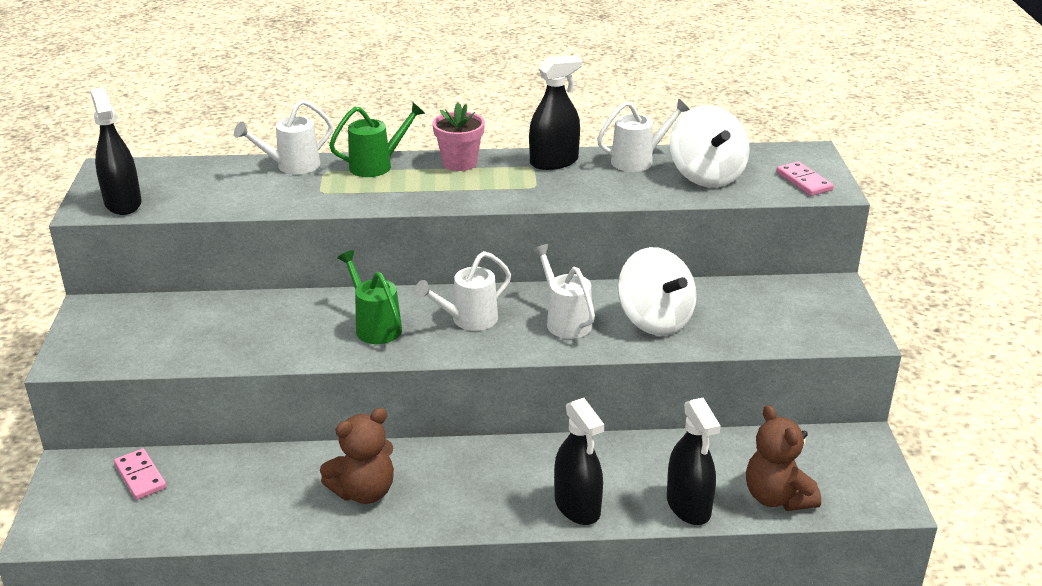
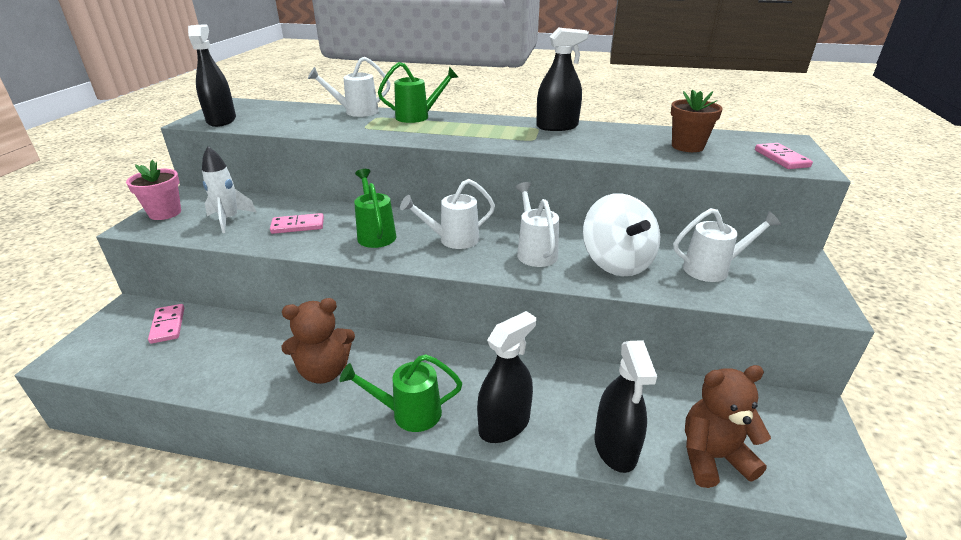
camera: 15 degrees right, 0 degrees up
(180, 334) = (229, 220): none -> white rocket
(273, 330) = (298, 226): none -> pink domino
(459, 163) = (481, 121): pink flower pot -> pink flower pot (165, 213)
(477, 514) = (409, 413): none -> green watering can
(577, 506) = (504, 424): black spray bottle -> black spray bottle turned 120 degrees counterclockwise
(638, 160) = (629, 132): white watering can -> white watering can (712, 269)
(706, 176) = (687, 146): white spinning top -> brown flower pot
(777, 497) = (712, 457): brown teddy bear -> brown teddy bear turned 90 degrees clockwise

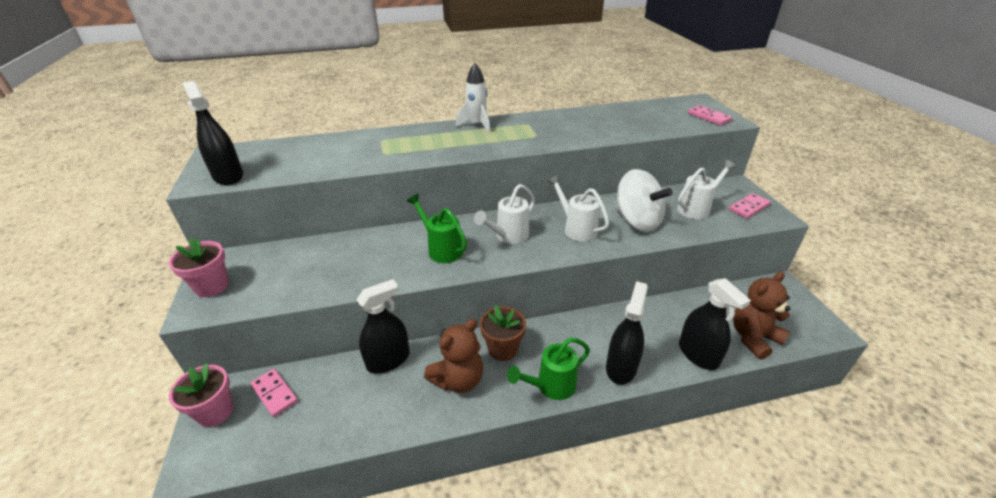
camera: 25 degrees left, 5 degrees up
(116, 323) = (215, 412): none -> pink flower pot
(229, 220) = (290, 274): white rocket -> white rocket (477, 125)
(298, 226) = (364, 261): pink domino -> pink domino (749, 207)
(356, 112) = (357, 138): white watering can -> none
(417, 117) = (419, 132): green watering can -> none
(557, 126) = (540, 119): black spray bottle -> black spray bottle (388, 360)
(687, 146) = (645, 119): brown flower pot -> brown flower pot (503, 349)

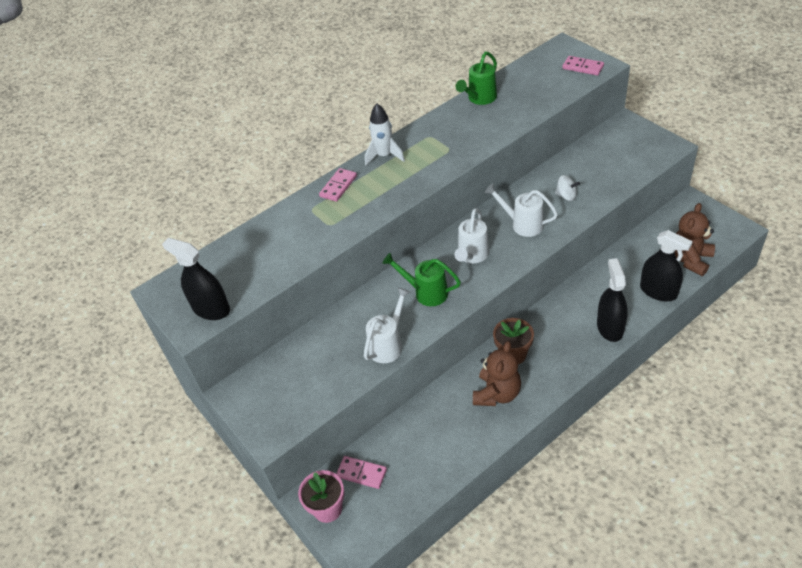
camera: 20 degrees left, 10 degrees up
(212, 286) = (261, 413): pink flower pot -> none
(388, 360) = (429, 405): black spray bottle -> none
(551, 386) = (569, 365): green watering can -> green watering can (480, 98)
(637, 221) = (566, 196): white spinning top -> white spinning top, size x0.47
(696, 208) = (606, 162): white watering can -> white watering can (388, 344)
(749, 207) = (646, 145): pink domino -> pink domino (338, 186)

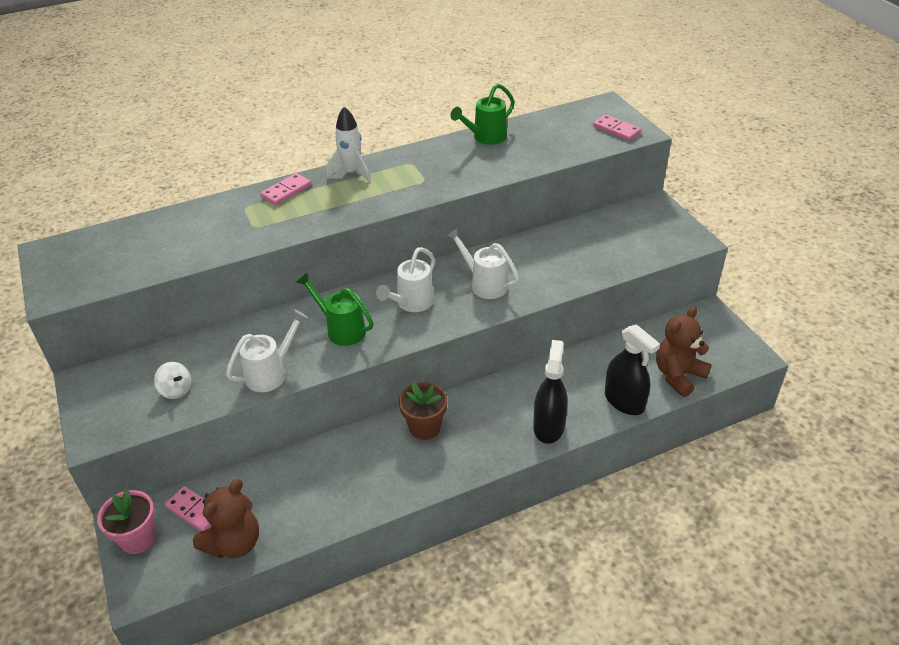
camera: 10 degrees right, 5 degrees down
(211, 309) = (84, 281): black spray bottle -> none
(497, 393) = (385, 465): brown teddy bear -> brown teddy bear (234, 543)
(566, 196) = (549, 266): white spinning top -> white spinning top (176, 390)

